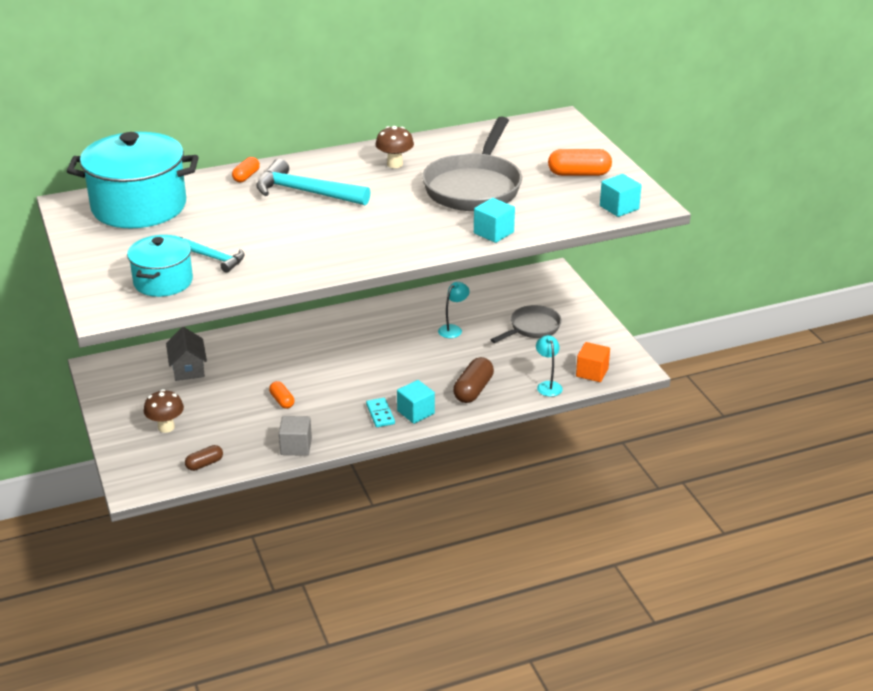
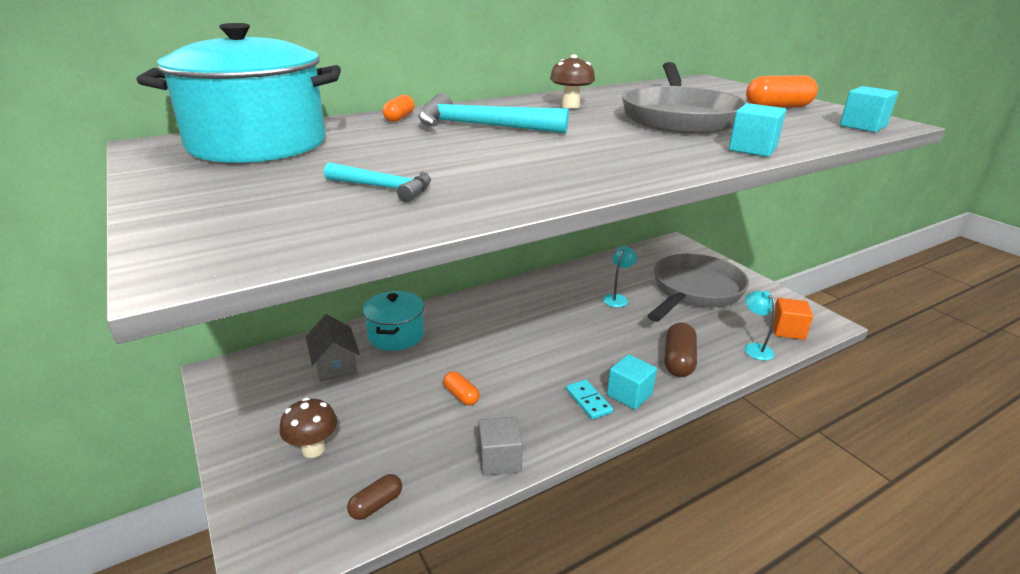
camera: 10 degrees left, 5 degrees down
(163, 282) = (300, 219): turquoise pot -> turquoise pot (396, 335)
(532, 328) = (694, 291): grey pan -> grey pan, size x1.76

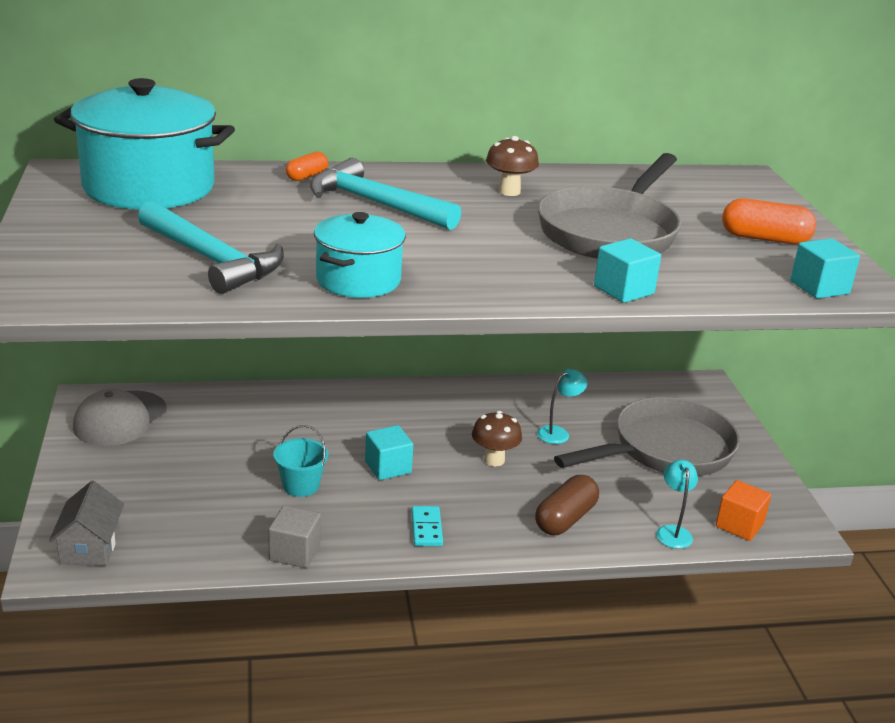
camera: 20 degrees right, 0 degrees up
(260, 382) = (120, 419): none -> grey cap
(313, 449) = (134, 492): brown mushroom -> brown mushroom (494, 460)
(335, 365) = (198, 422): grey house -> grey house (90, 546)
(376, 504) = (161, 553): brown capsule -> none
(384, 188) = (212, 260): turquoise hammer -> turquoise hammer, size x1.78
(396, 335) = (276, 408): turquoise pot -> turquoise pot (358, 280)
(461, 395) = (300, 485): orange capsule -> turquoise bucket
(629, 394) = (476, 535): turquoise cube -> turquoise cube (388, 467)

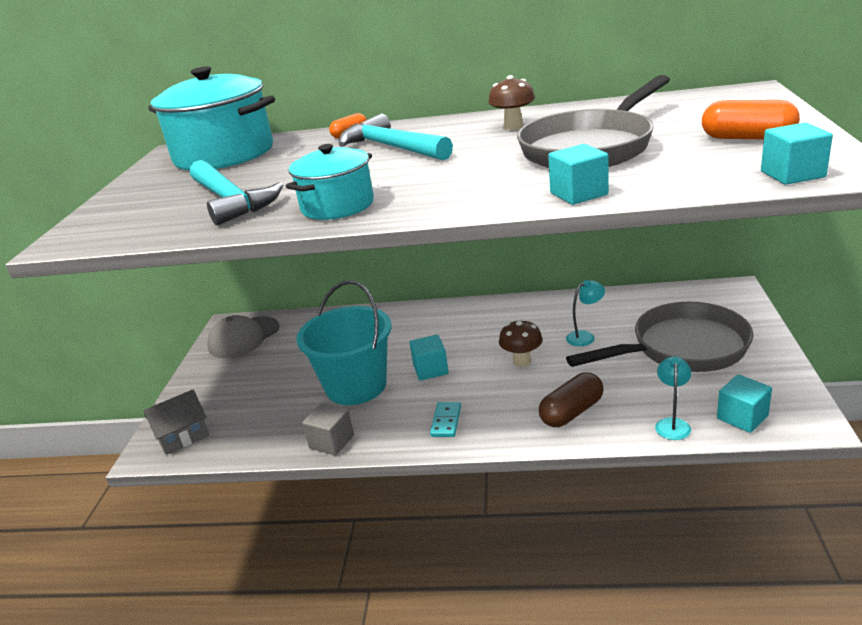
camera: 20 degrees right, 0 degrees up
(90, 546) = (183, 436): grey house -> grey house turned 45 degrees clockwise
(300, 485) = (356, 386): turquoise bucket -> turquoise bucket, size x2.08
(739, 525) = (742, 417): orange cube -> turquoise cube

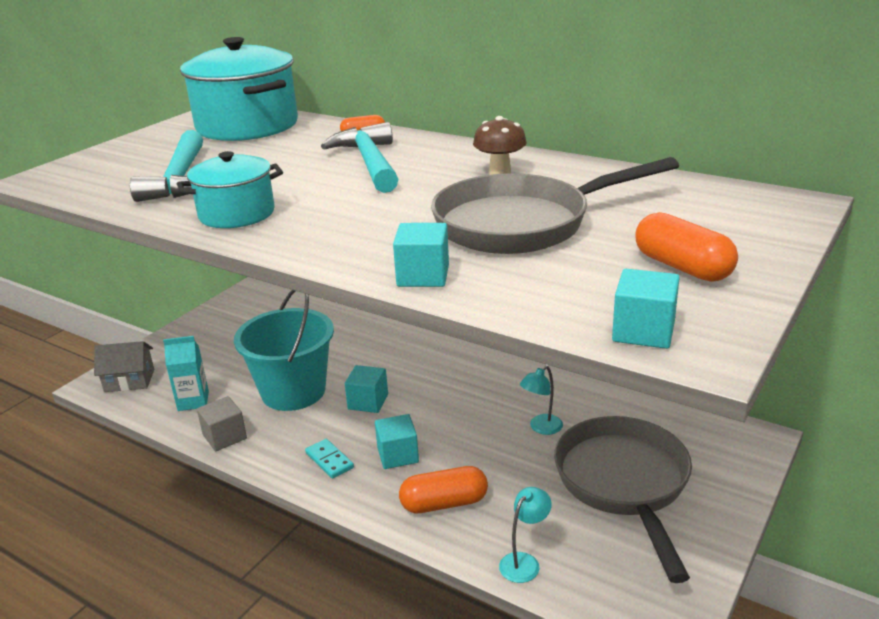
camera: 25 degrees right, 0 degrees up
(244, 337) = (255, 305): grey cap -> none
(268, 427) = (193, 401): none -> turquoise carton
(446, 421) = (329, 460): turquoise domino -> turquoise domino turned 75 degrees counterclockwise
(522, 361) = (454, 429): brown mushroom -> none
(571, 412) = (444, 503): brown capsule -> orange capsule
(585, 336) = (541, 428): turquoise lamp -> turquoise lamp turned 135 degrees clockwise
(682, 348) = (624, 484): grey pan -> grey pan turned 105 degrees counterclockwise
(742, 417) = (602, 589): turquoise cube -> turquoise cube (398, 455)

